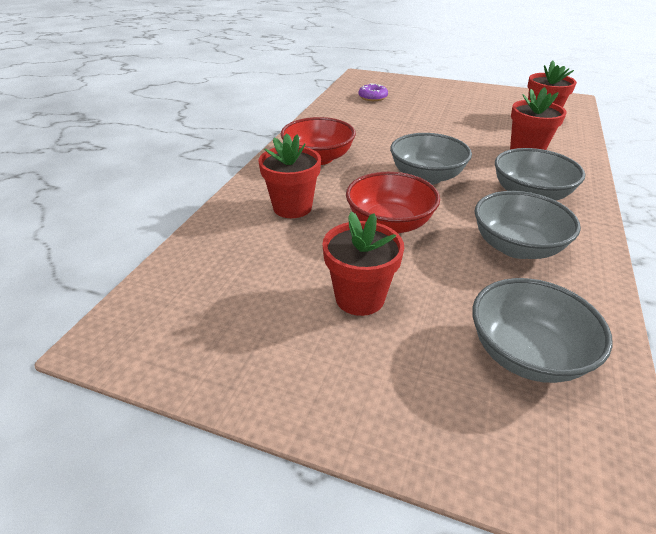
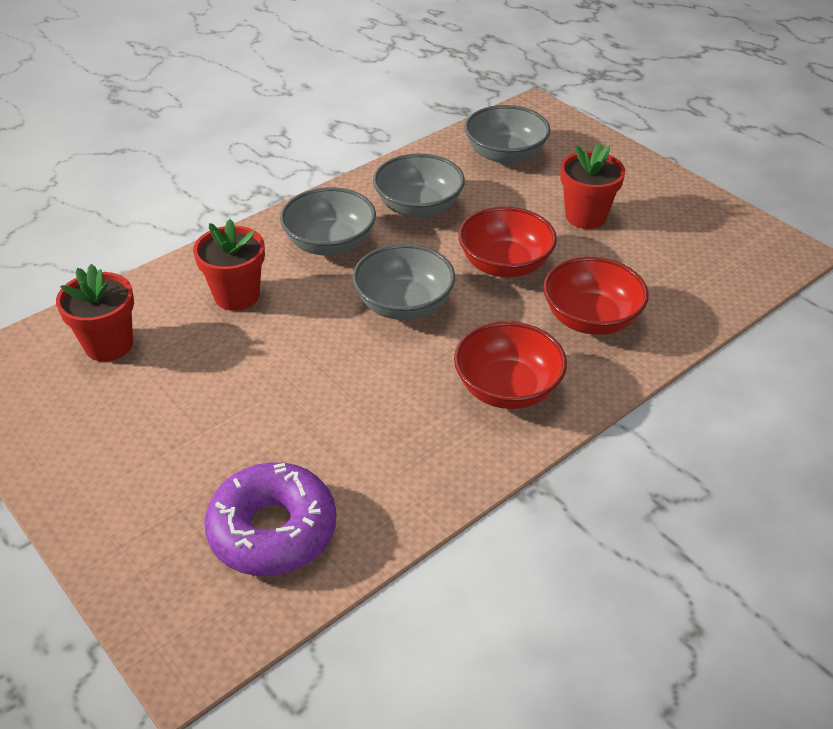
camera: 150 degrees left, 5 degrees up
(292, 207) = (590, 319): red flower pot -> red bowl
(372, 97) = (273, 530): purple donut -> purple donut, size x1.98

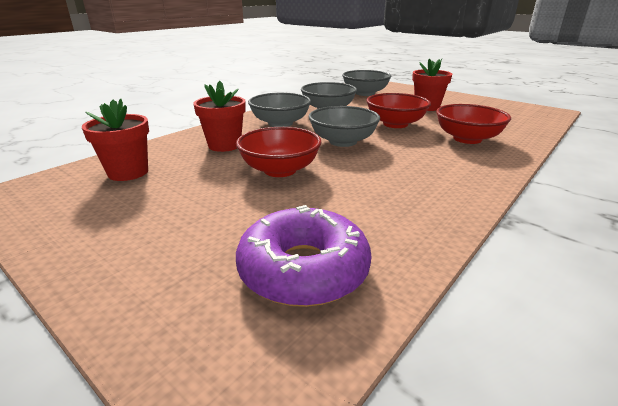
camera: 10 degrees left, 15 degrees down
(507, 388) = (442, 170): red bowl -> red bowl (280, 170)

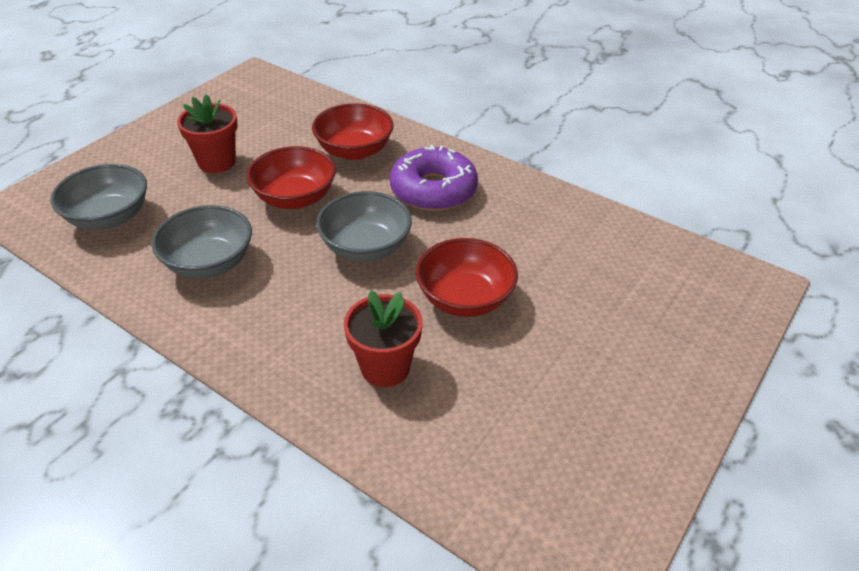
camera: 95 degrees left, 15 degrees up
(128, 172) = (497, 454): red flower pot -> none
(280, 123) = (282, 315): grey bowl -> none
(303, 270) = (639, 269): purple donut -> purple donut (433, 190)

